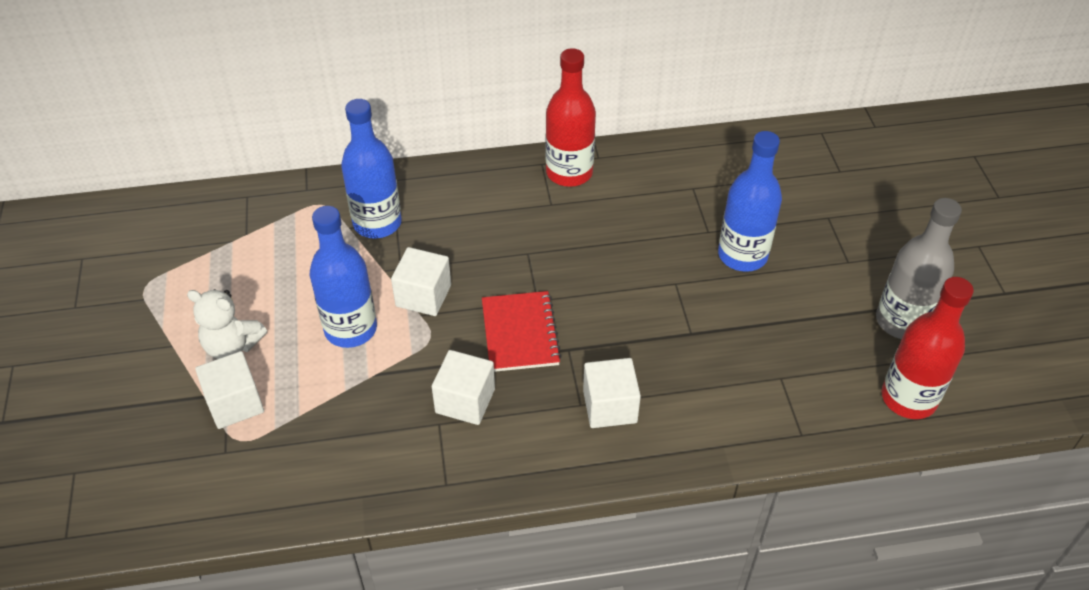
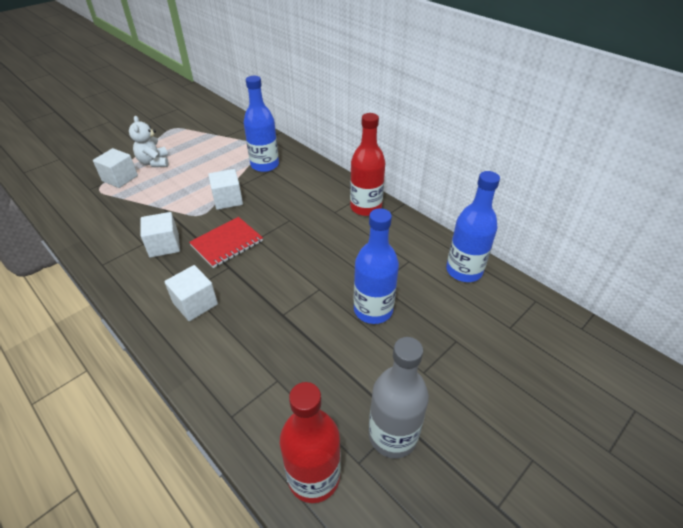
camera: 55 degrees right, 5 degrees down
(350, 329) = (188, 188): blue bottle -> blue bottle (464, 271)

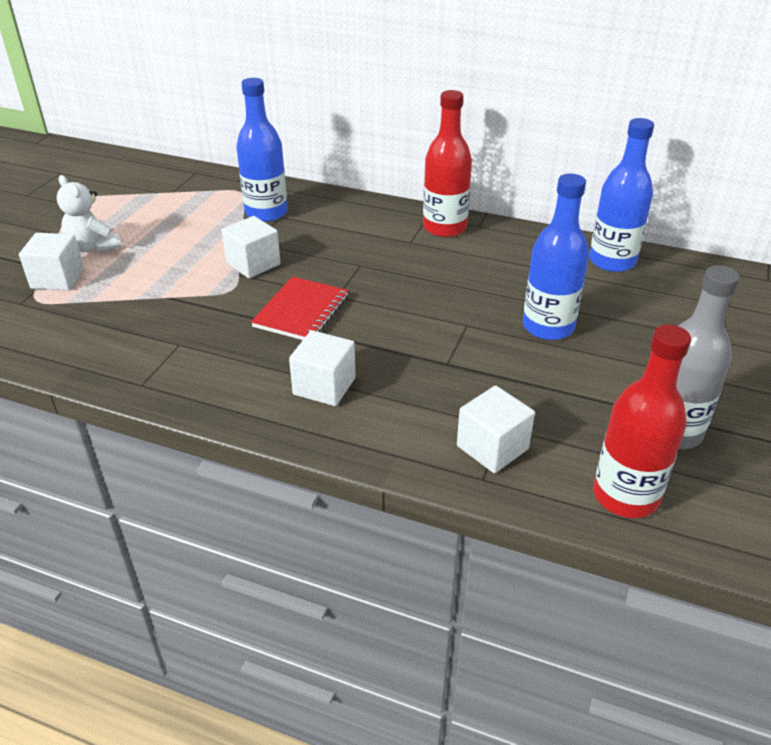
camera: 25 degrees left, 5 degrees down
(164, 245) = (214, 337): white cube -> white cube (492, 447)

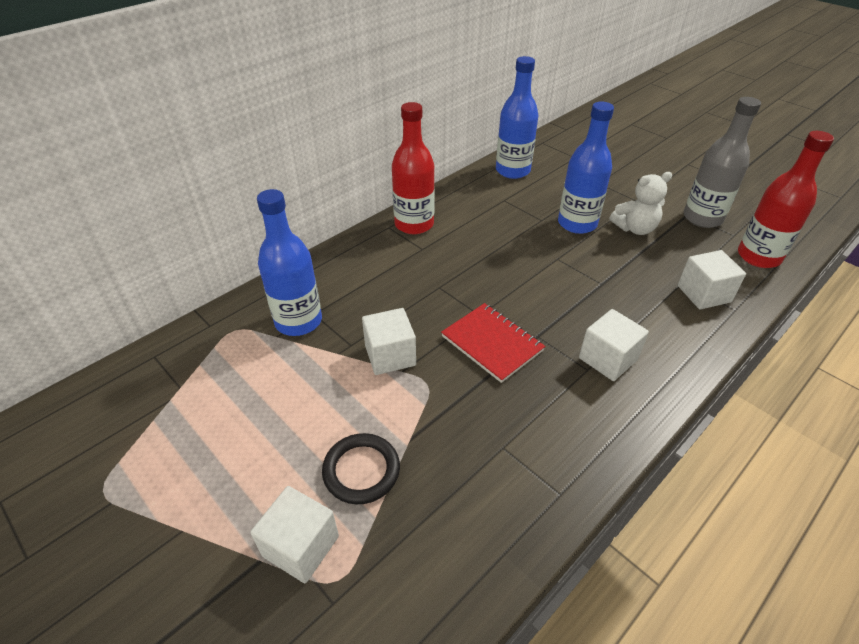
camera: 65 degrees left, 5 degrees up
(93, 247) = (250, 492): white teddy bear -> white teddy bear (635, 228)
(128, 284) = (361, 470): none -> black ring

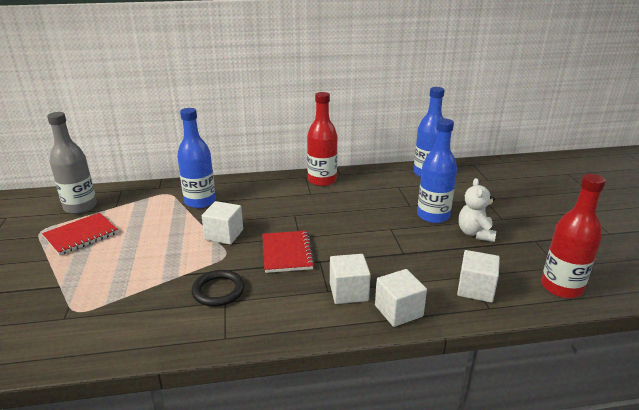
camera: 35 degrees right, 15 degrees down
(186, 461) = (81, 235): none -> red notebook
(301, 546) = (80, 290): white cube -> white cube (398, 311)
(361, 470) = (144, 275): black ring -> black ring (218, 291)
(635, 228) = (475, 233): white teddy bear -> white teddy bear turned 75 degrees clockwise
(702, 218) = (545, 247): grey bottle -> grey bottle (80, 207)

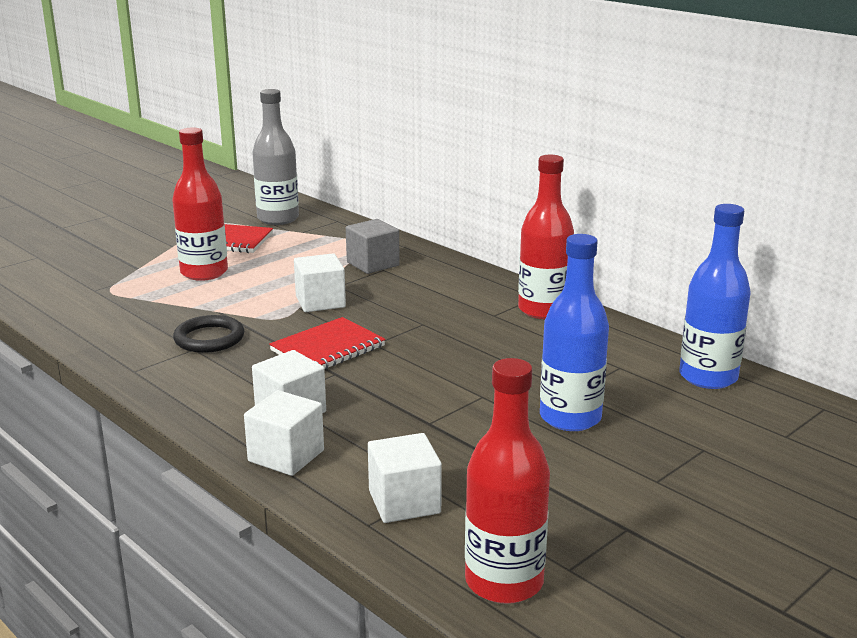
camera: 55 degrees right, 5 degrees down
(115, 261) = (204, 272): none -> red bottle
(200, 201) = (373, 264): blue bottle -> grey cube
(475, 233) = (567, 466): white teddy bear -> none

